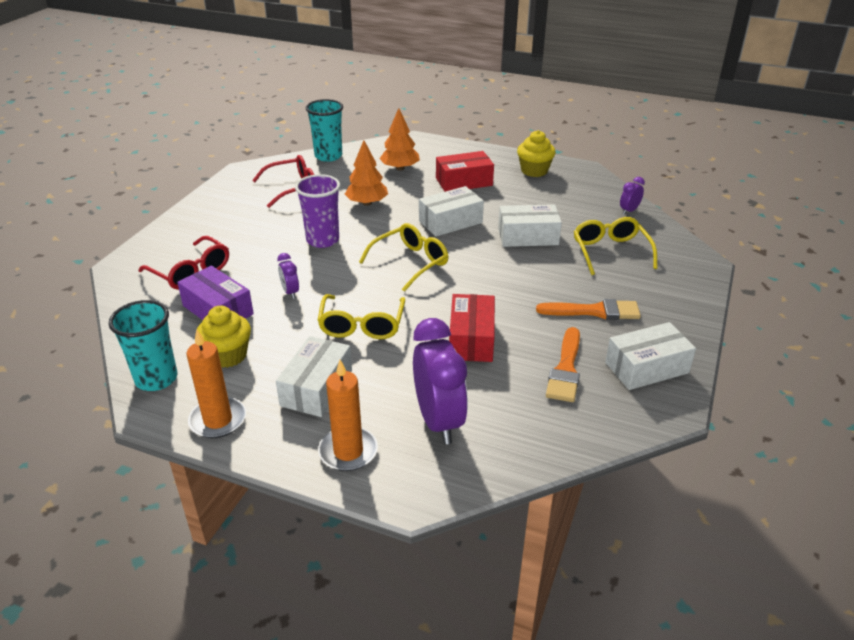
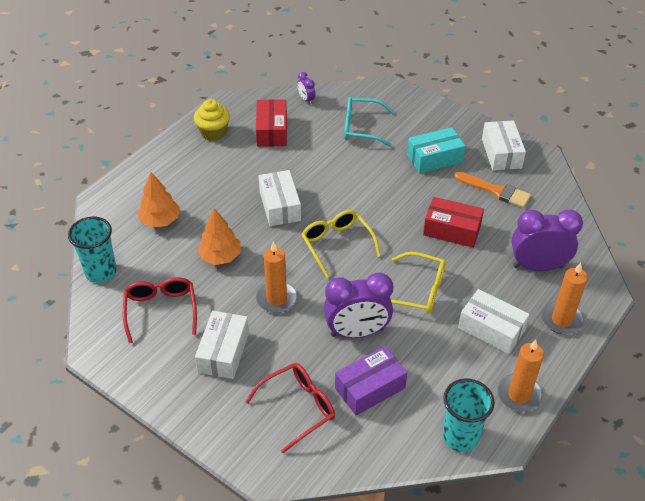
camera: 75 degrees left, 10 degrees up
(228, 355) = (439, 384): yellow cupcake -> none
(290, 292) = (357, 332): purple clock -> purple clock, size x2.18
(322, 240) = (276, 299): purple cup -> orange candle
(464, 182) = (211, 182): red box -> red box (272, 131)
(528, 236) = (322, 165): white box -> white box (223, 352)
(594, 311) = (434, 158): orange brush -> turquoise box
(610, 251) = (361, 127): yellow glasses -> turquoise glasses

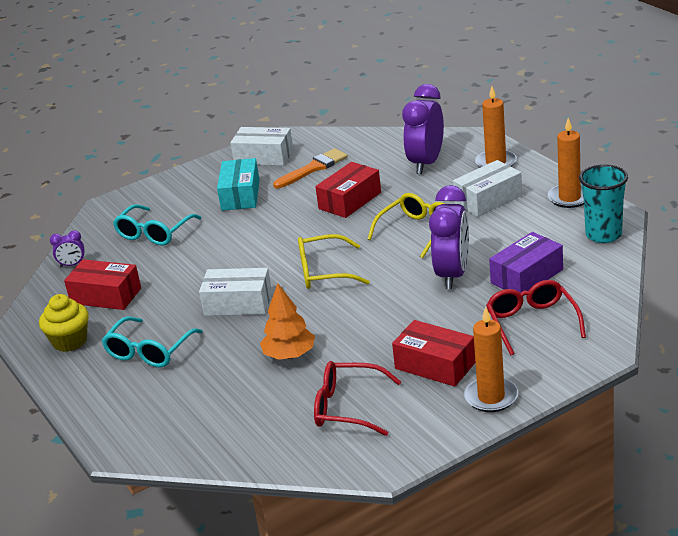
camera: 65 degrees left, 15 degrees down
(101, 272) = (254, 454): turquoise cup -> none
(160, 220) = (196, 398): orange tree -> none
(209, 177) = (149, 351): none -> turquoise glasses
(223, 352) = (435, 365): white box -> red box
(276, 299) = (378, 321): orange candle -> orange candle (491, 397)
(370, 388) = (527, 276): purple box -> purple box turned 60 degrees clockwise

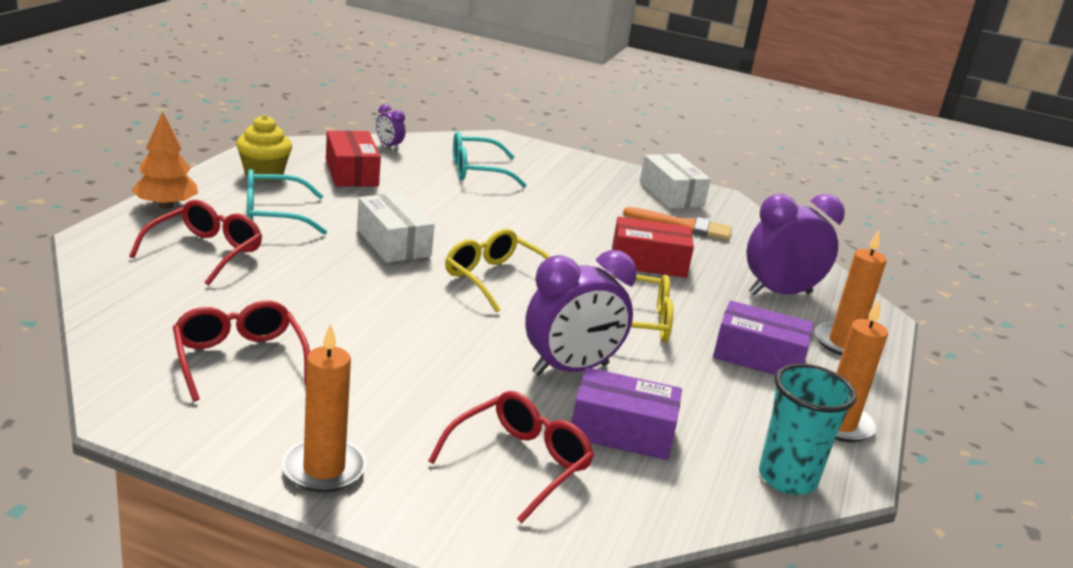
camera: 45 degrees right, 5 degrees down
(184, 396) = (206, 252): none -> red glasses
(240, 195) = (589, 198): turquoise box -> none
(289, 355) = (319, 295): orange tree -> orange tree (166, 206)
(435, 365) = (366, 404): red box -> none
(488, 199) = (758, 357): white box -> purple box

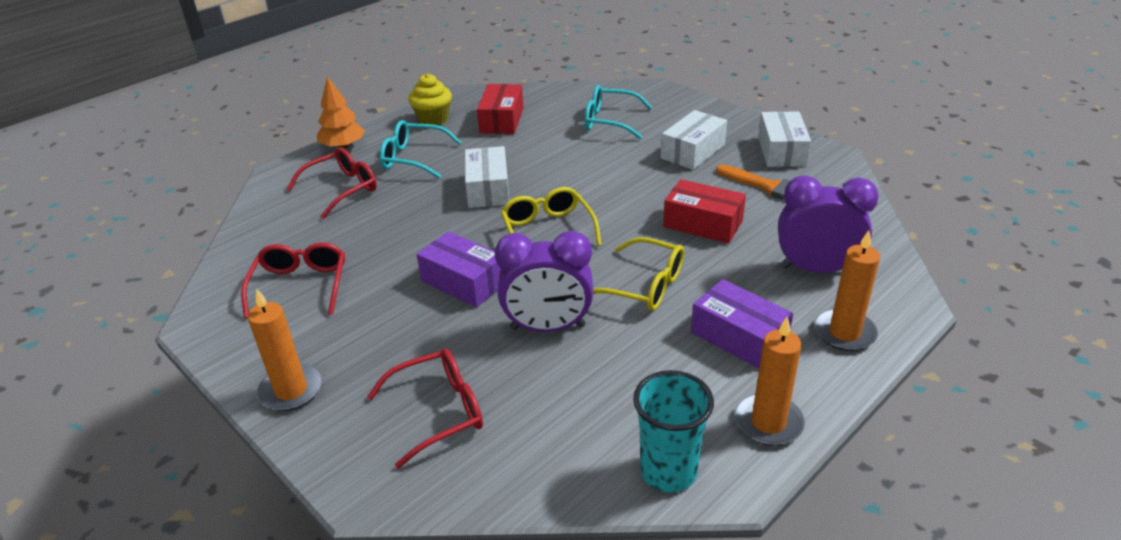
camera: 30 degrees right, 10 degrees up
(389, 146) = (551, 95): purple clock -> none
(587, 197) = (693, 151): none -> white box
(622, 431) = (548, 395): purple box -> purple box (464, 282)

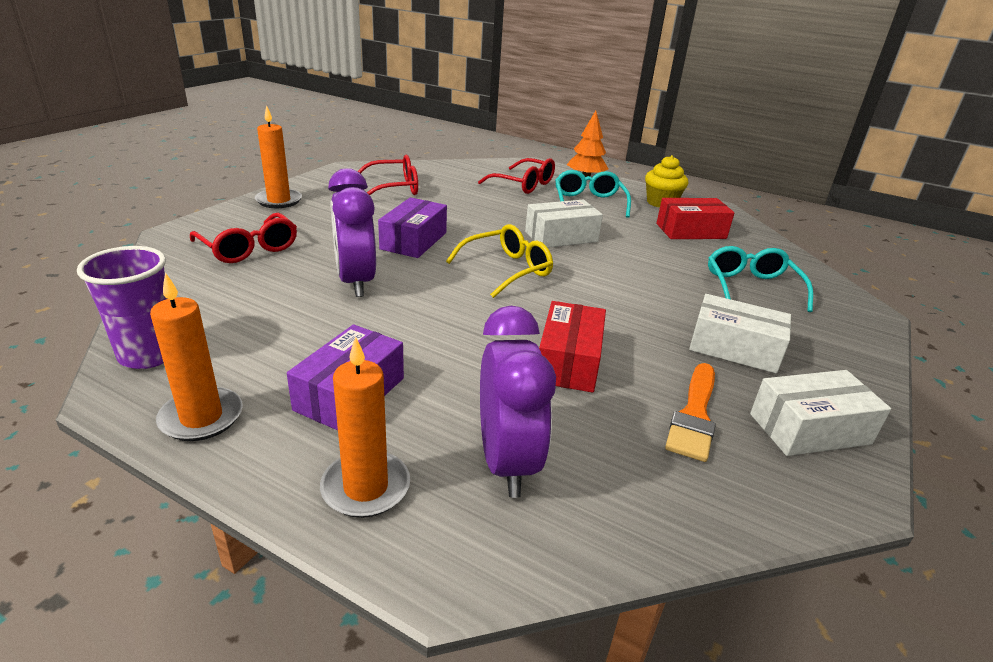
camera: 70 degrees right, 5 degrees down
(644, 286) = (431, 328): yellow glasses -> none
(668, 471) = (148, 355): turquoise cup -> purple cup

